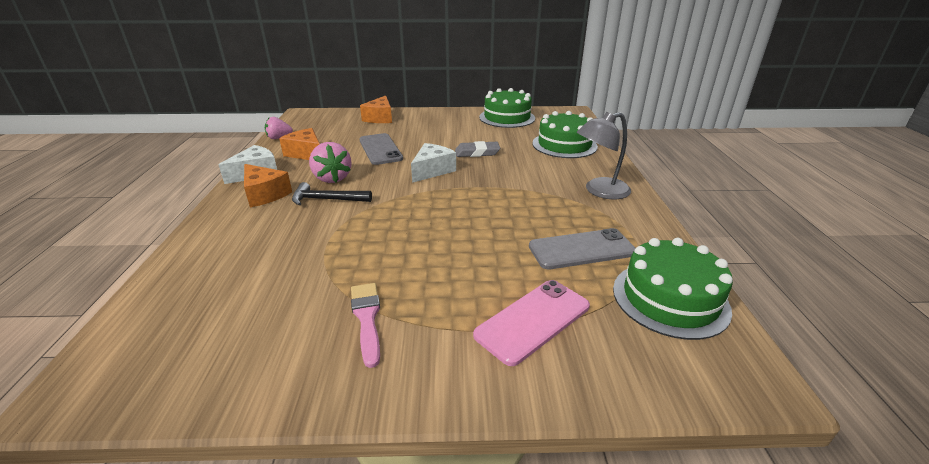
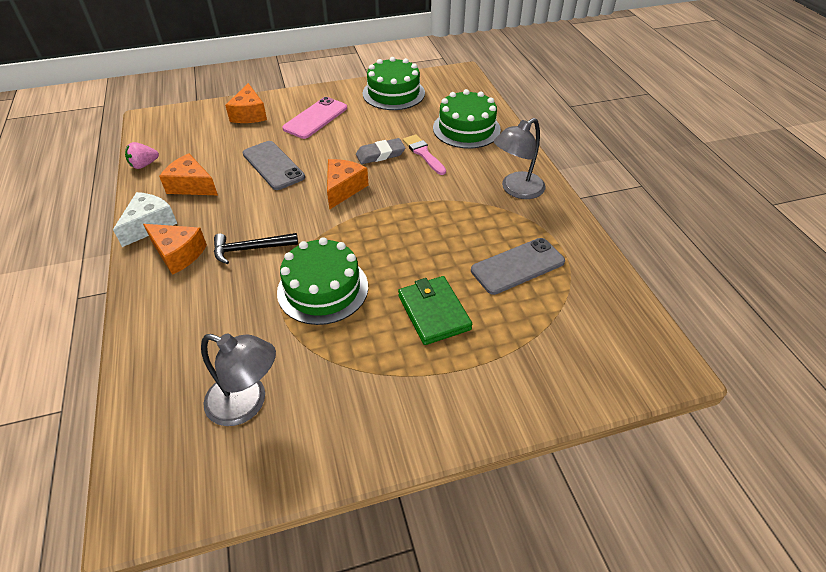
camera: 15 degrees left, 15 degrees up
(245, 317) = (247, 403): none -> grey lamp
(332, 178) = (240, 218): pink strawberry -> none
(367, 318) = (358, 380): pink brush -> pink brush (423, 153)
(432, 170) = (343, 189): white cheese -> orange cheese
(475, 273) = (434, 312): none -> green wallet
(533, 320) = (498, 350): pink phone -> pink phone (315, 118)
(670, 298) = (600, 305): green cake -> green cake (323, 289)

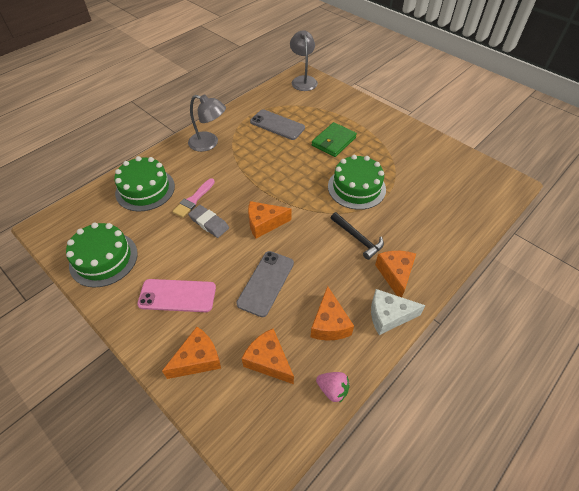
camera: 120 degrees left, 5 degrees up
(205, 143) = (268, 361): none -> orange cheese
(247, 403) = (441, 178): grey lamp -> grey lamp (303, 80)

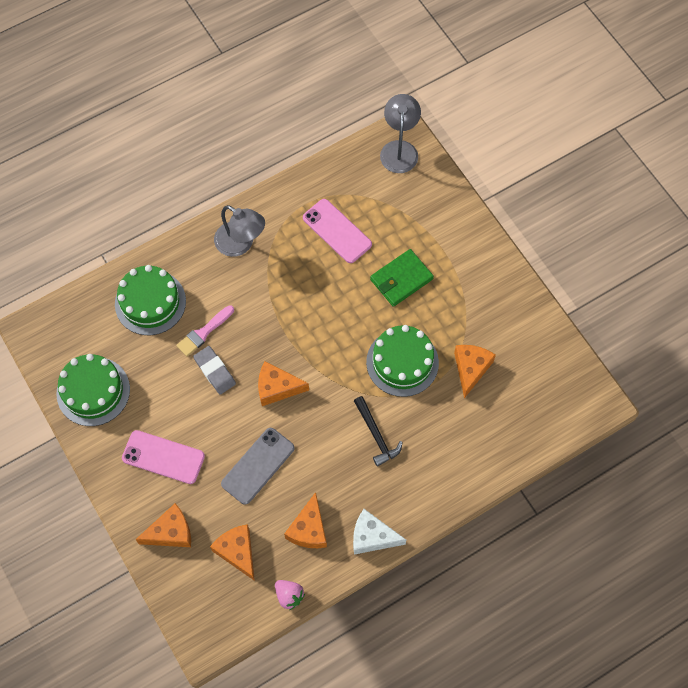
camera: 15 degrees right, 15 degrees up
(277, 125) = (337, 231): grey phone -> pink phone
(395, 274) = (399, 491): orange cheese -> orange cheese (471, 369)

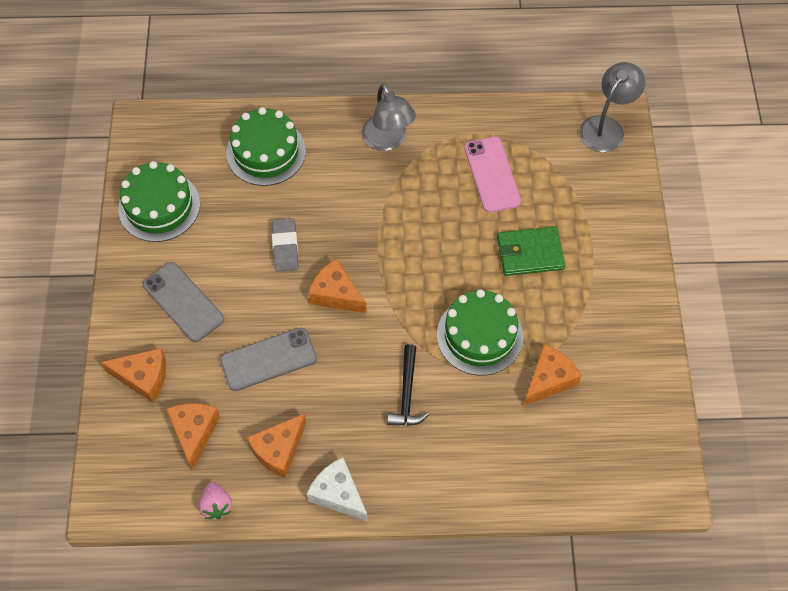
camera: 30 degrees right, 5 degrees down
(163, 457) = (183, 302): pink phone -> grey phone
(203, 332) = (298, 205): pink brush -> none

